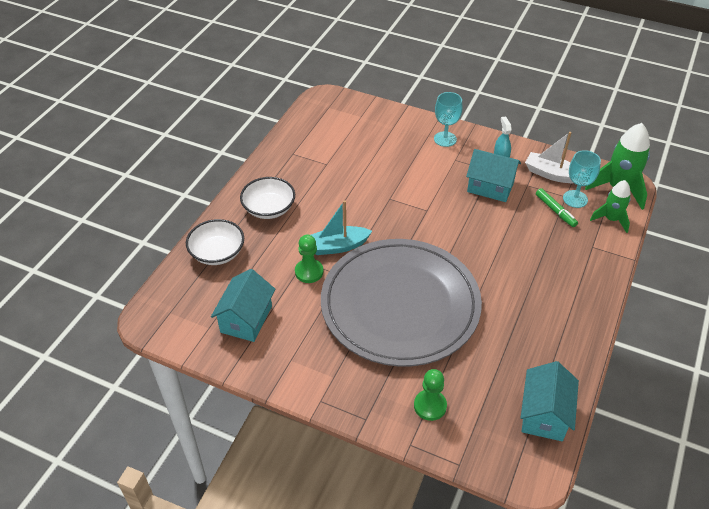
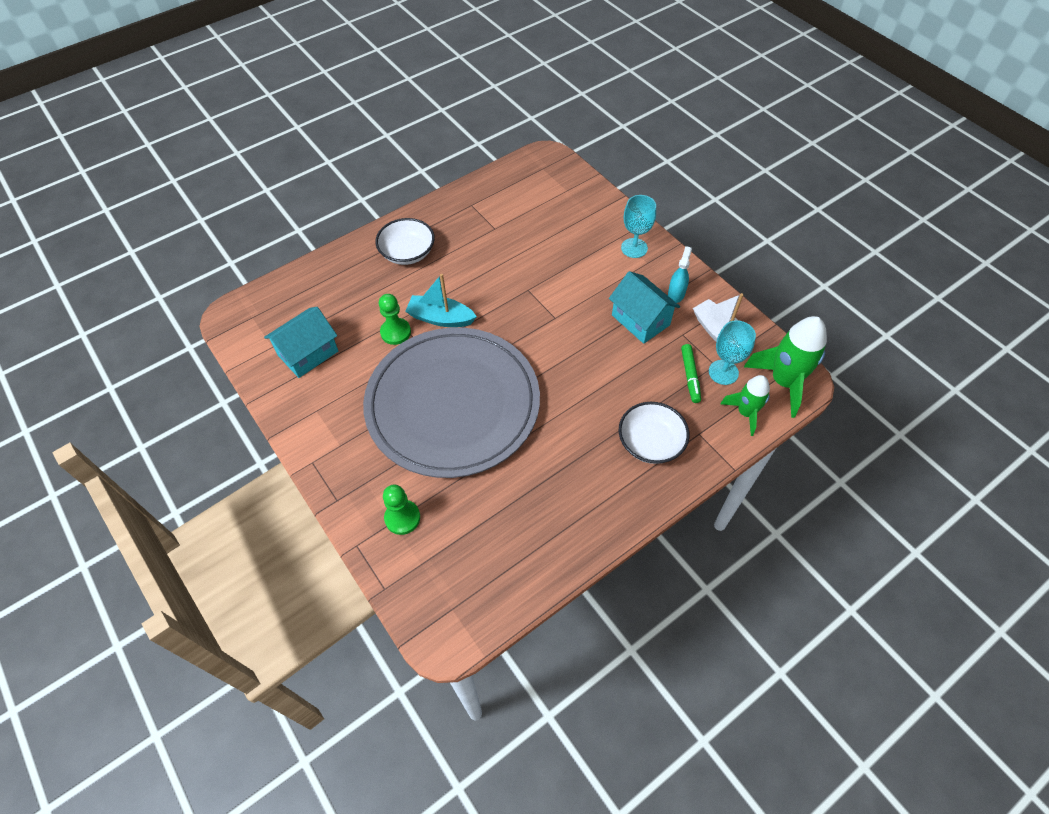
camera: 30 degrees right, 10 degrees up
(217, 253) = (331, 278): white bowl -> white bowl (650, 442)
(544, 414) = (502, 584): turquoise house -> none

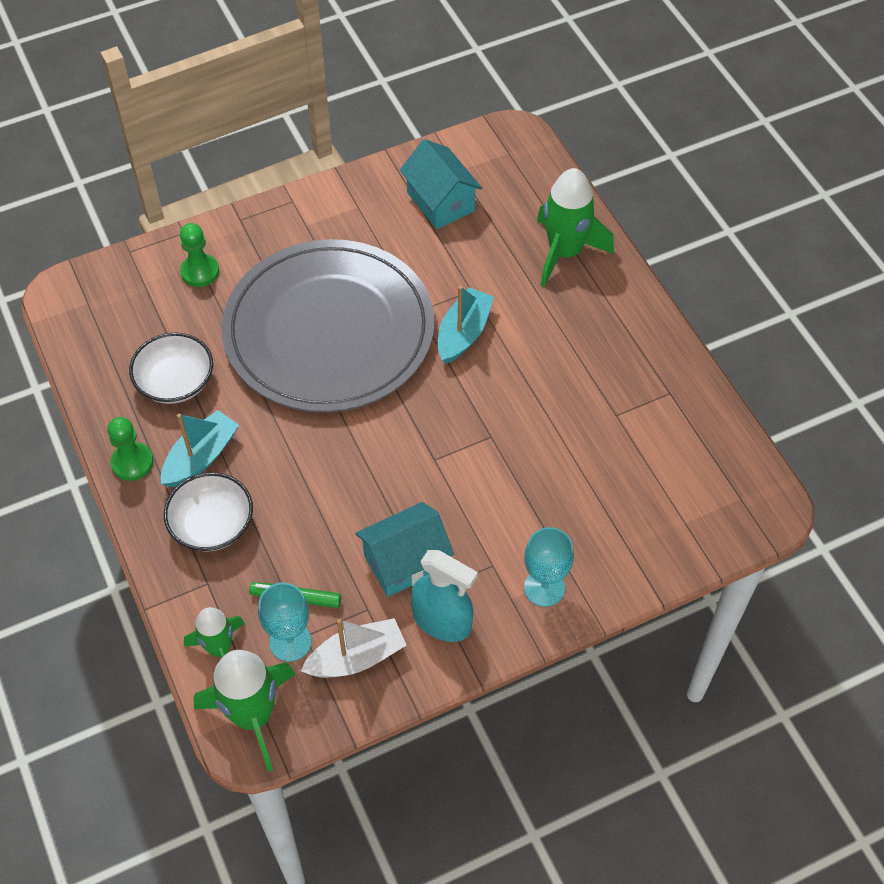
camera: 100 degrees right, 0 degrees up
(355, 270) = (564, 252): none -> green rocket
(395, 332) = (452, 285): green pawn -> green pawn (132, 462)
(407, 253) = (586, 309): white bowl -> white bowl (175, 382)
(594, 466) = (201, 457): none -> turquoise boat
(676, 294) = (442, 621): turquoise spray bottle -> turquoise spray bottle, size x1.62

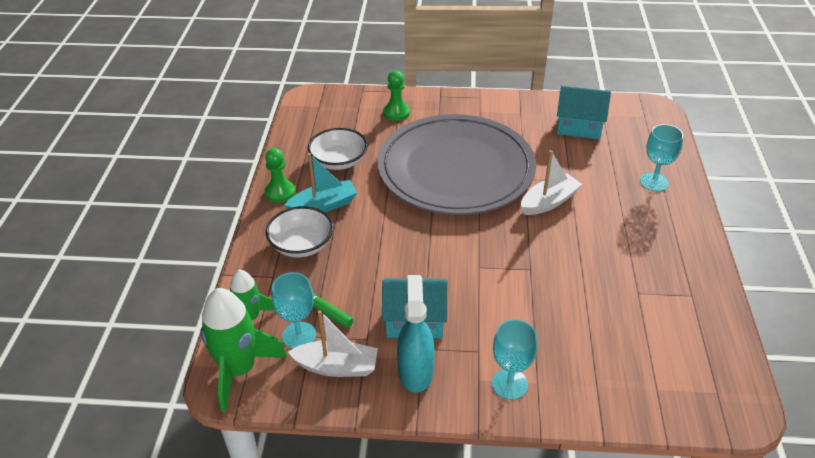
camera: 30 degrees right, 15 degrees down
(440, 202) = (579, 127): turquoise house -> turquoise house turned 75 degrees counterclockwise
(442, 621) = (415, 371): turquoise spray bottle -> turquoise spray bottle turned 150 degrees counterclockwise
(463, 333) = (549, 202): turquoise boat -> white boat
(564, 252) = (654, 182): green rocket -> turquoise goblet

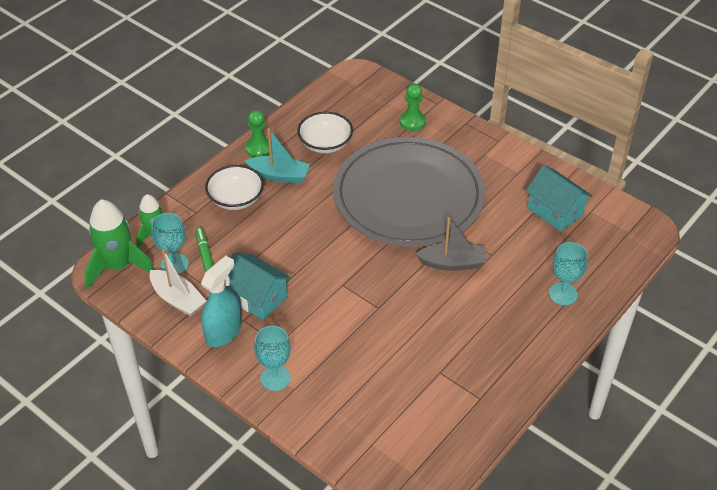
camera: 35 degrees right, 5 degrees up
(549, 202) = (452, 263): white boat -> grey boat

